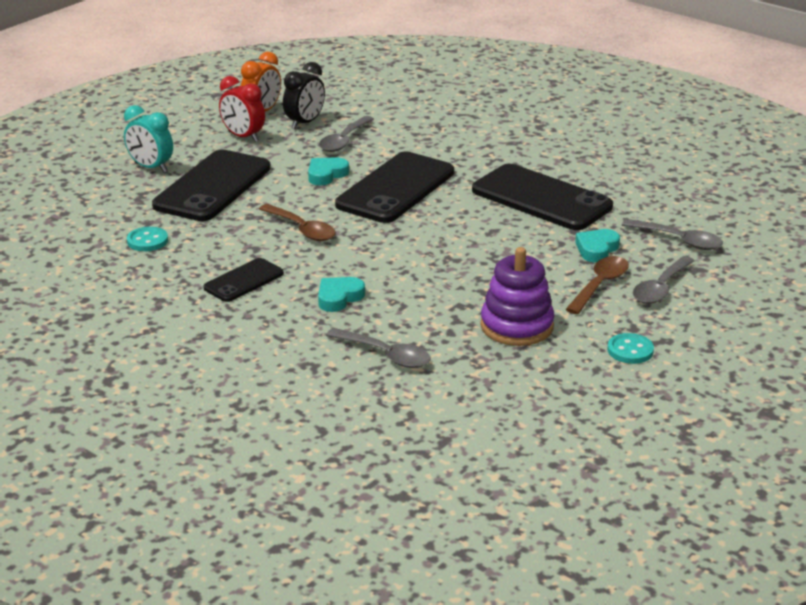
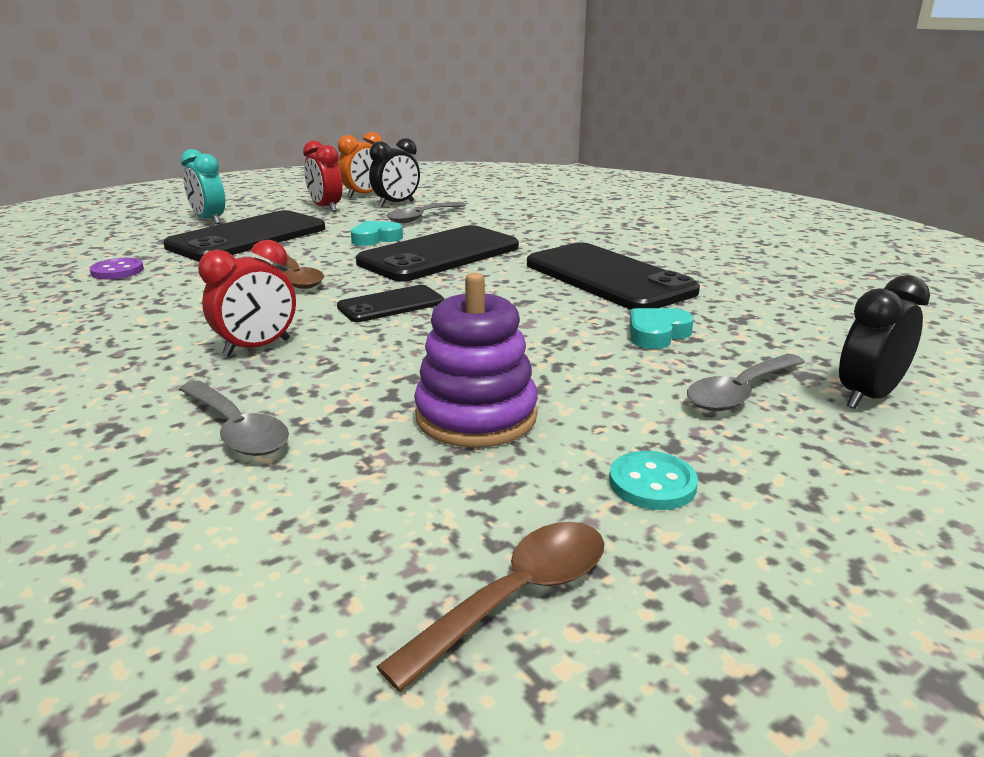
camera: 15 degrees right, 5 degrees down
(147, 241) = (117, 271): turquoise button -> purple button
(244, 281) = (165, 317): black phone -> black phone (391, 305)
(339, 298) = (257, 348): turquoise heart -> red clock
(600, 285) = (641, 377): brown spoon -> brown spoon (516, 597)
(679, 240) = (785, 337): grey spoon -> none
(732, 281) = (867, 397): none -> black clock

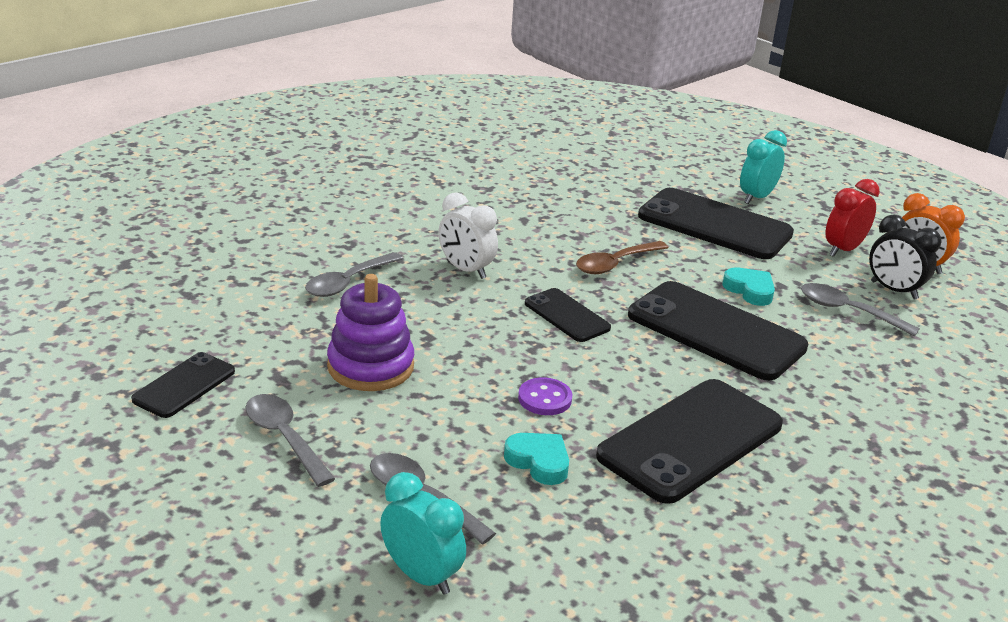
camera: 80 degrees right, 5 degrees up
(117, 271) = (599, 188): purple button -> purple button (545, 399)
(257, 348) = (466, 270): red clock -> white clock
(516, 597) = (184, 385): brown spoon -> black phone
(652, 483) = (284, 438): turquoise button -> grey spoon
(867, 397) = (421, 576): black clock -> turquoise clock

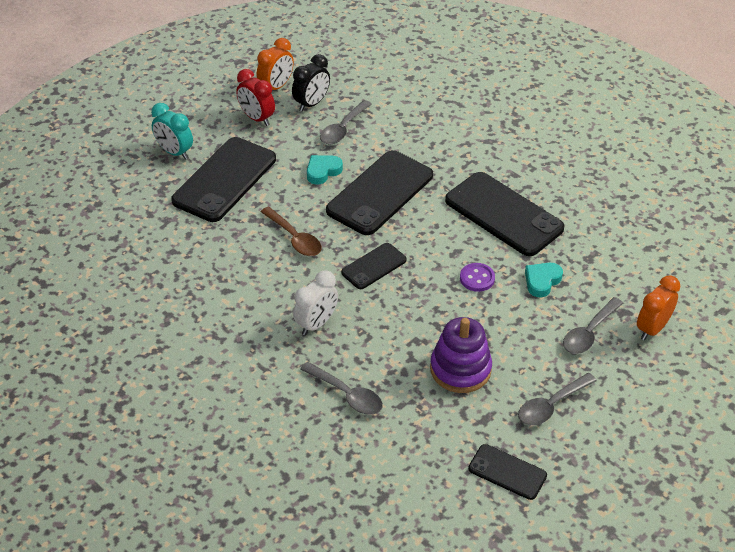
camera: 90 degrees left, 15 degrees up
(421, 576) = (652, 328): turquoise clock -> orange clock

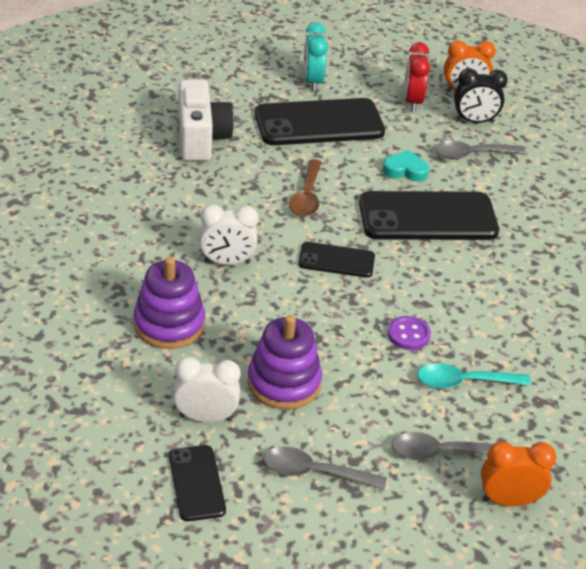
camera: 45 degrees right, 5 degrees down
(168, 253) = (201, 138): none -> white camera
(347, 395) = (169, 324): grey spoon -> purple stacking toy
(453, 430) = (206, 417): none -> white clock
(503, 214) = (513, 310): black phone -> none
(542, 281) = (464, 382): turquoise heart -> turquoise spoon

